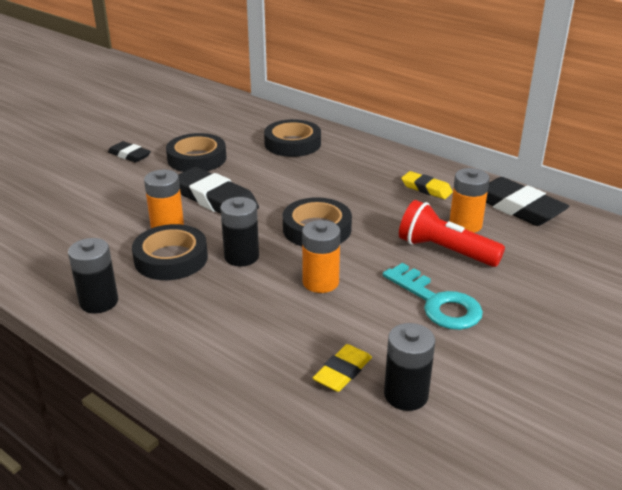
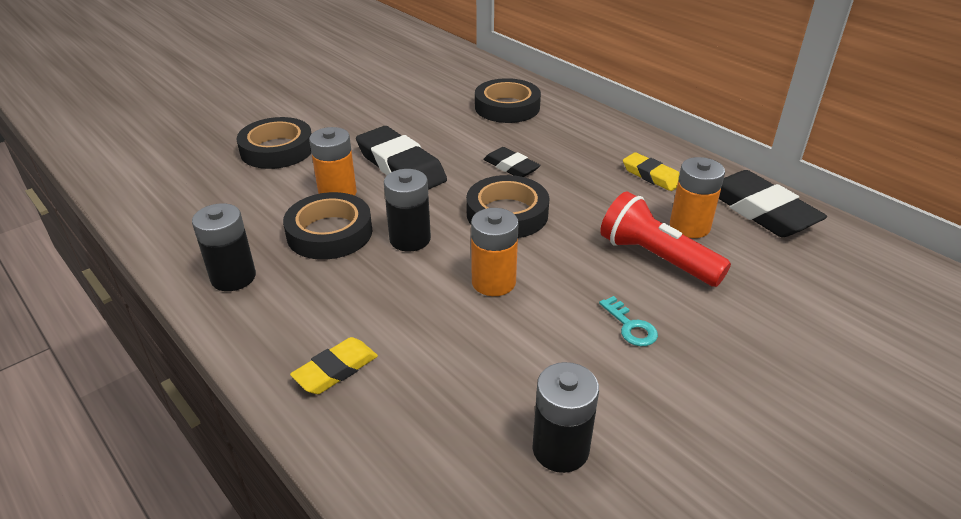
camera: 10 degrees right, 5 degrees up
(129, 155) = (323, 106): black eraser -> black eraser (511, 167)
(197, 158) = (394, 116): black tape -> black tape (277, 149)
(342, 372) = (489, 405): yellow eraser -> yellow eraser (336, 370)
(437, 303) = (630, 326): turquoise key -> turquoise key, size x0.51

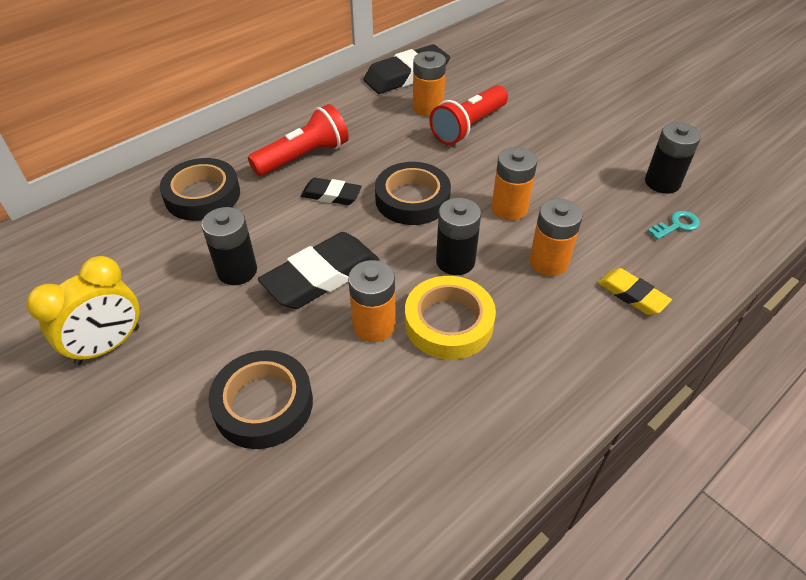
camera: 90 degrees left, 10 degrees up
(233, 277) = (531, 393): black battery -> black battery (237, 271)
(329, 233) = (448, 323): black tape -> yellow tape
(348, 92) = (108, 345): none -> yellow clock
(400, 305) = (548, 262): none -> orange battery
(511, 167) = (331, 195): black eraser -> black eraser turned 60 degrees clockwise
(570, 149) = (303, 157): none -> red flashlight
(630, 326) = (546, 146): turquoise key -> turquoise key (676, 225)
(651, 176) = (355, 116): yellow eraser -> none

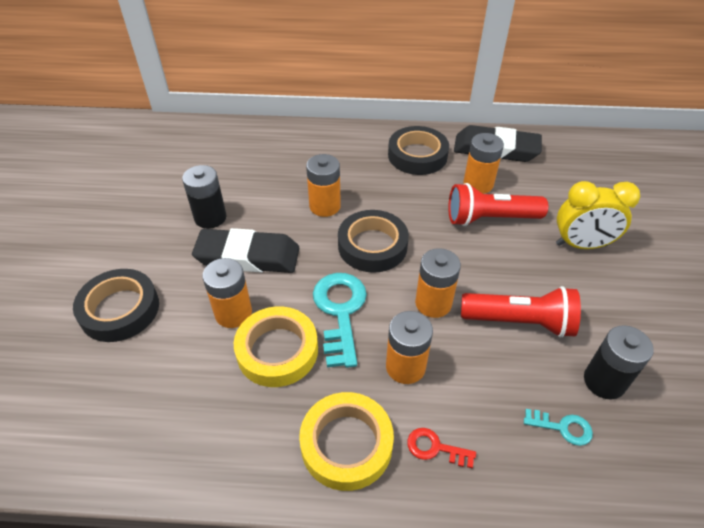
camera: 45 degrees right, 0 degrees up
(108, 345) = (102, 214): yellow clock -> yellow clock (581, 245)
(202, 195) = (254, 156): black tape -> black tape (417, 155)
(303, 157) = (342, 168): red flashlight -> red flashlight (519, 322)
(331, 195) = (325, 206): black eraser -> orange battery
(455, 261) = (340, 312): black battery -> turquoise key
(581, 339) = (346, 444): none -> yellow tape
(632, 295) = (435, 448): yellow eraser -> red key

